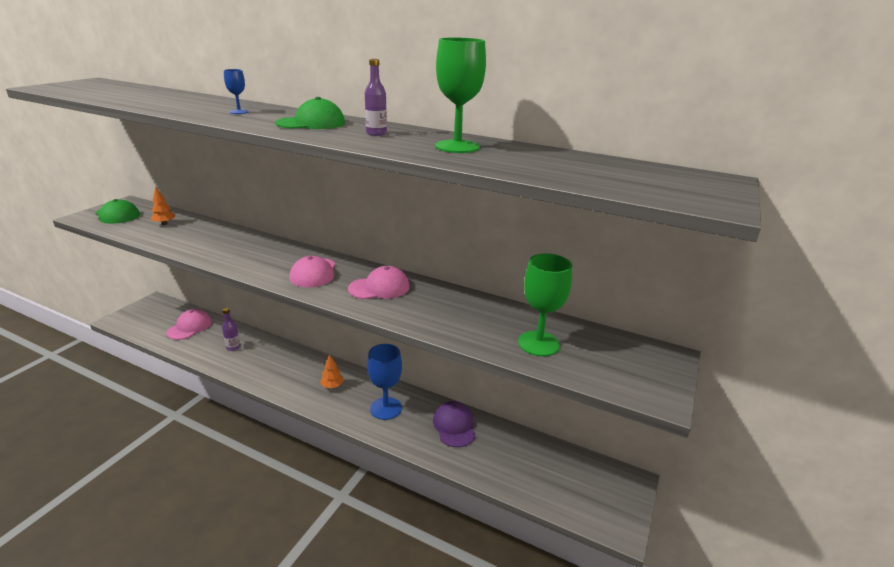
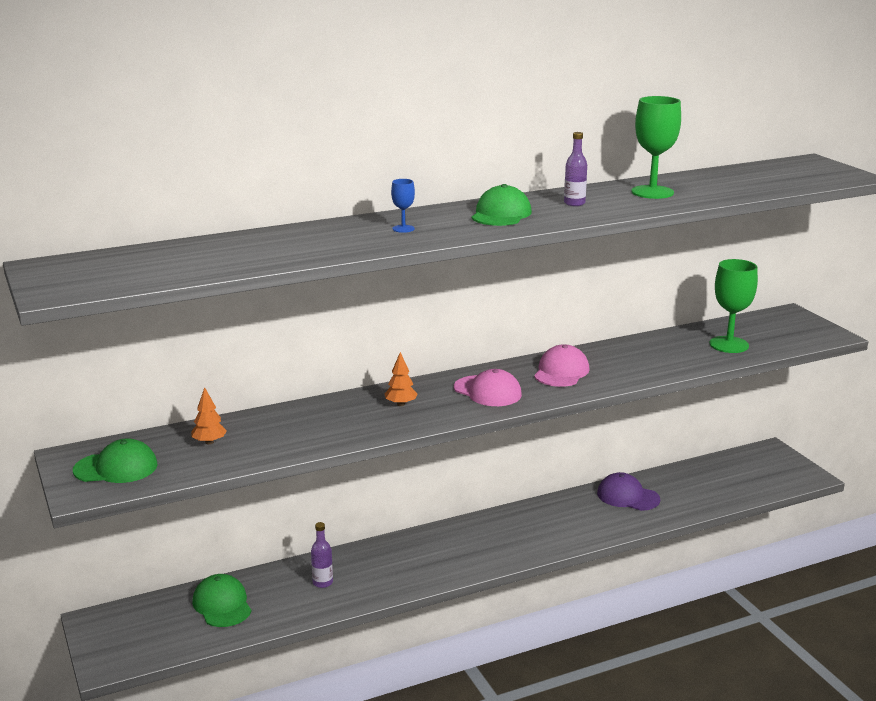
camera: 50 degrees left, 5 degrees down
(189, 327) = (222, 605): pink cap -> green cap
(332, 386) = (488, 539): orange tree -> orange tree (400, 404)
(386, 408) = (562, 521): blue goblet -> none

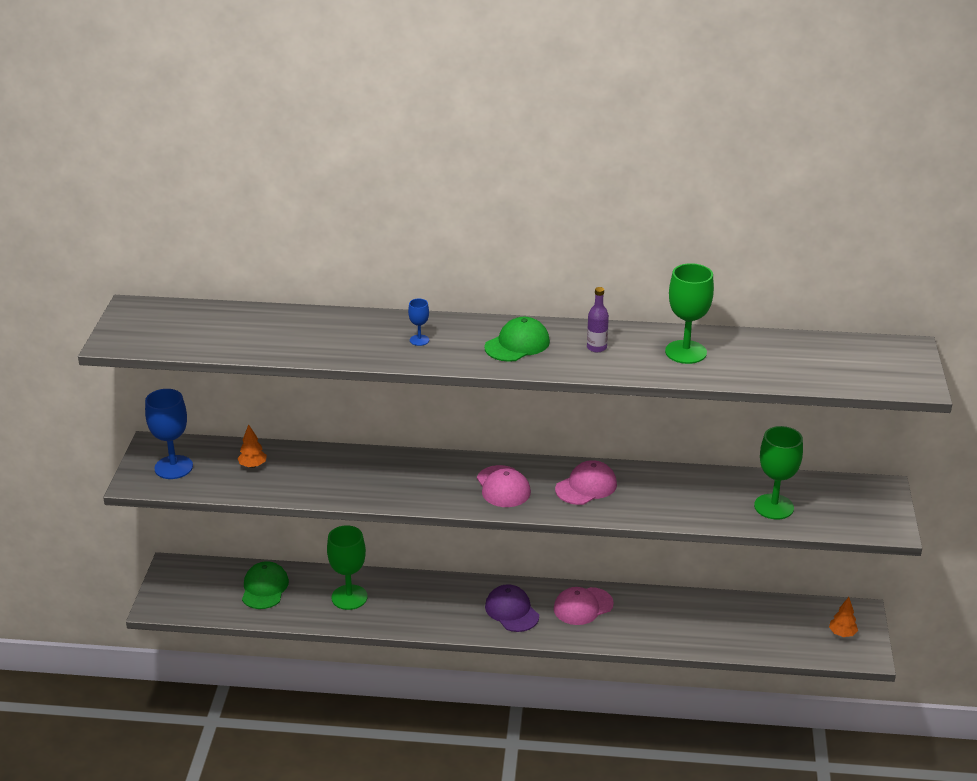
camera: 30 degrees right, 10 degrees up
(116, 468) = (173, 467): green cap -> blue goblet
(322, 582) = (349, 597): purple bottle -> green goblet
(400, 404) = (422, 476): orange tree -> orange tree (842, 634)
(552, 517) = (583, 606): none -> pink cap
(628, 496) = (669, 611): purple cap -> purple cap (512, 611)

